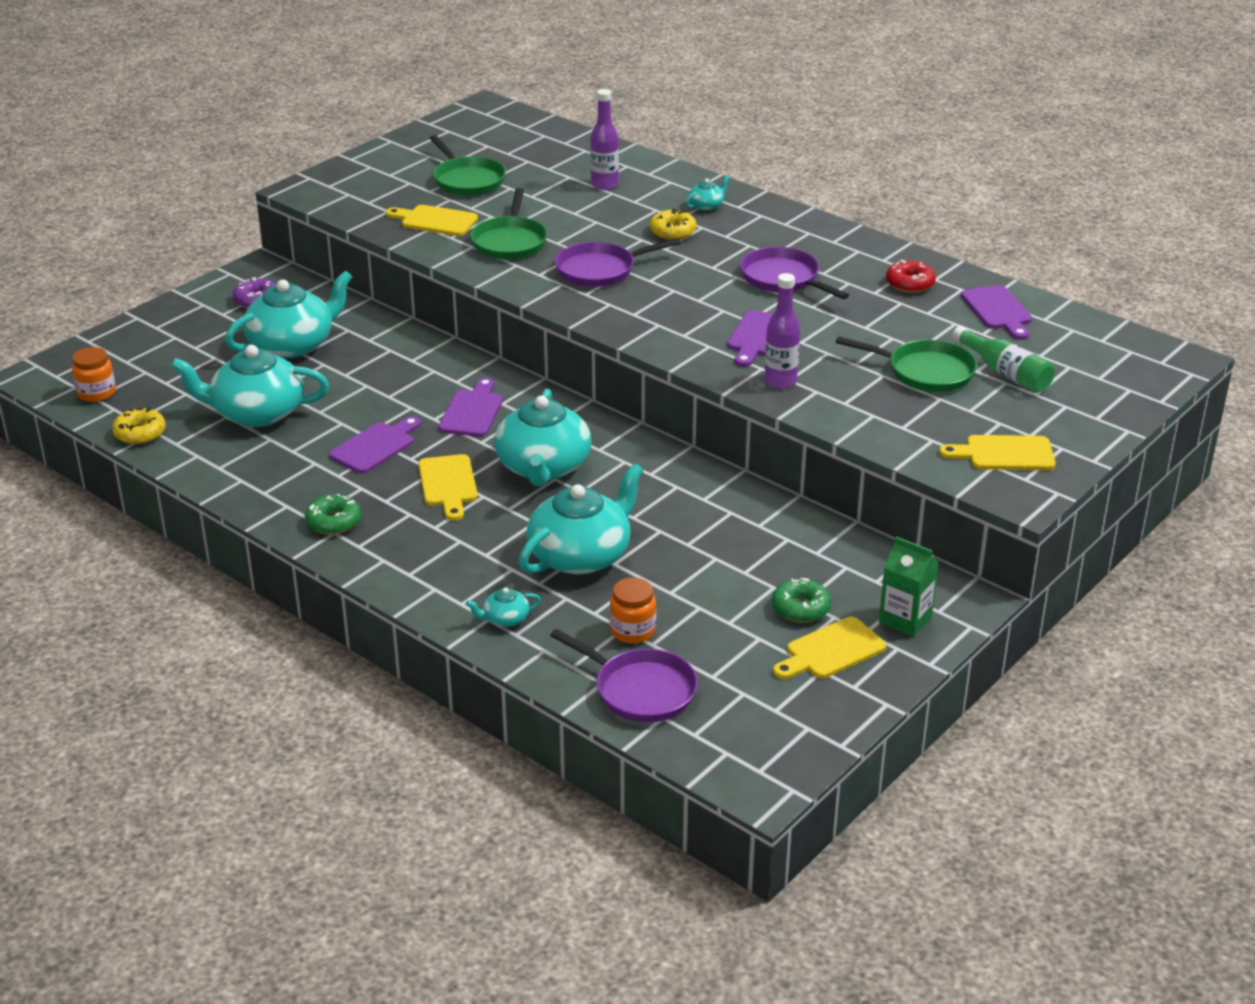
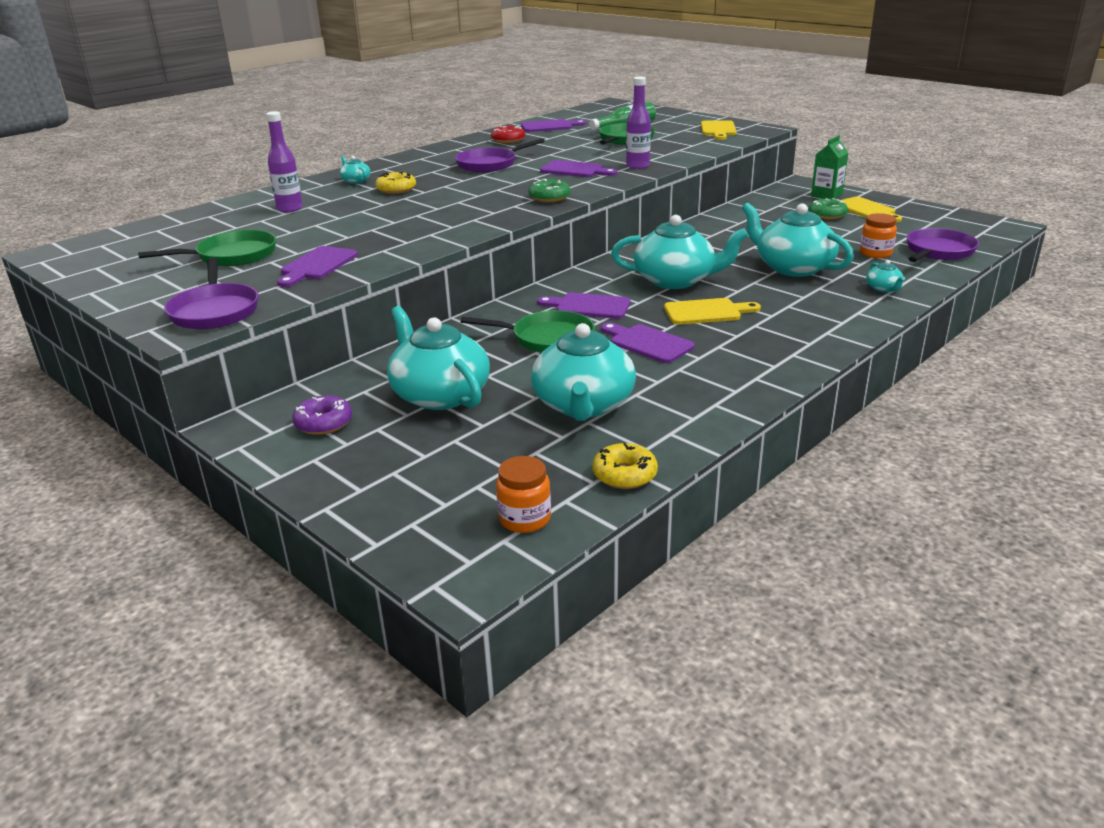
camera: 85 degrees left, 5 degrees down
(334, 522) = (776, 355): green donut -> green donut (549, 198)
(435, 221) = (317, 265): yellow cutting board -> purple cutting board
(510, 241) = (382, 237): green pan -> green pan (547, 338)
(600, 270) = (454, 208): purple pan -> purple pan (215, 311)

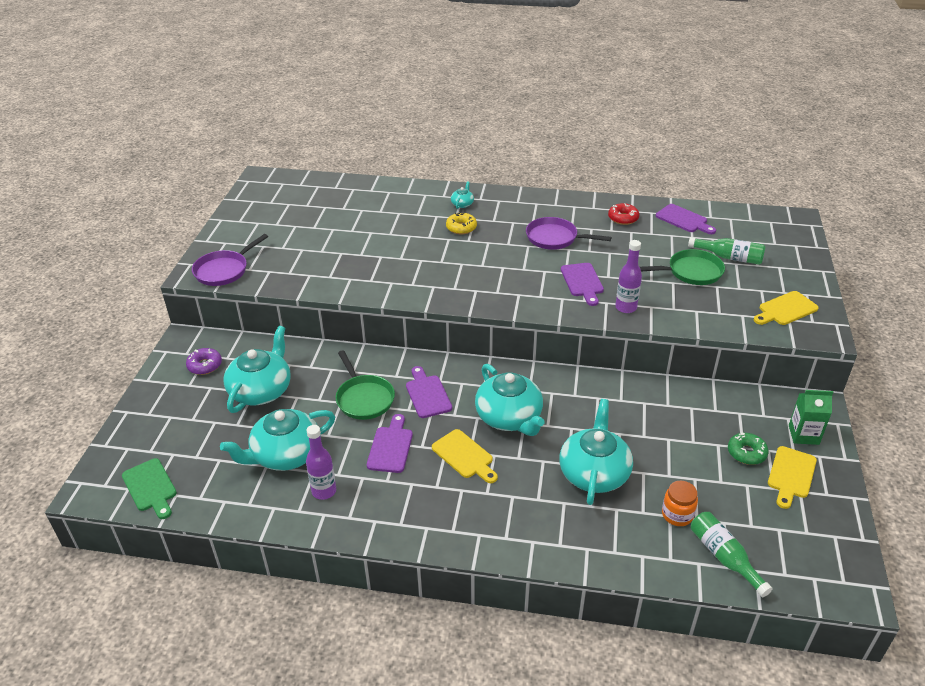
camera: 55 degrees right, 10 degrees up
(231, 256) = (300, 232): green pan -> none
(290, 209) = (389, 209): purple bottle -> purple bottle (324, 491)
(317, 265) = (308, 268): purple cutting board -> none
(524, 519) = (150, 487): orange jar -> green cutting board
(549, 198) = (507, 298): green donut -> none
(624, 475) = (214, 507): yellow donut -> none
(883, 288) = (597, 543): turquoise teapot -> none
(938, 251) = (724, 557): purple pan -> green bottle

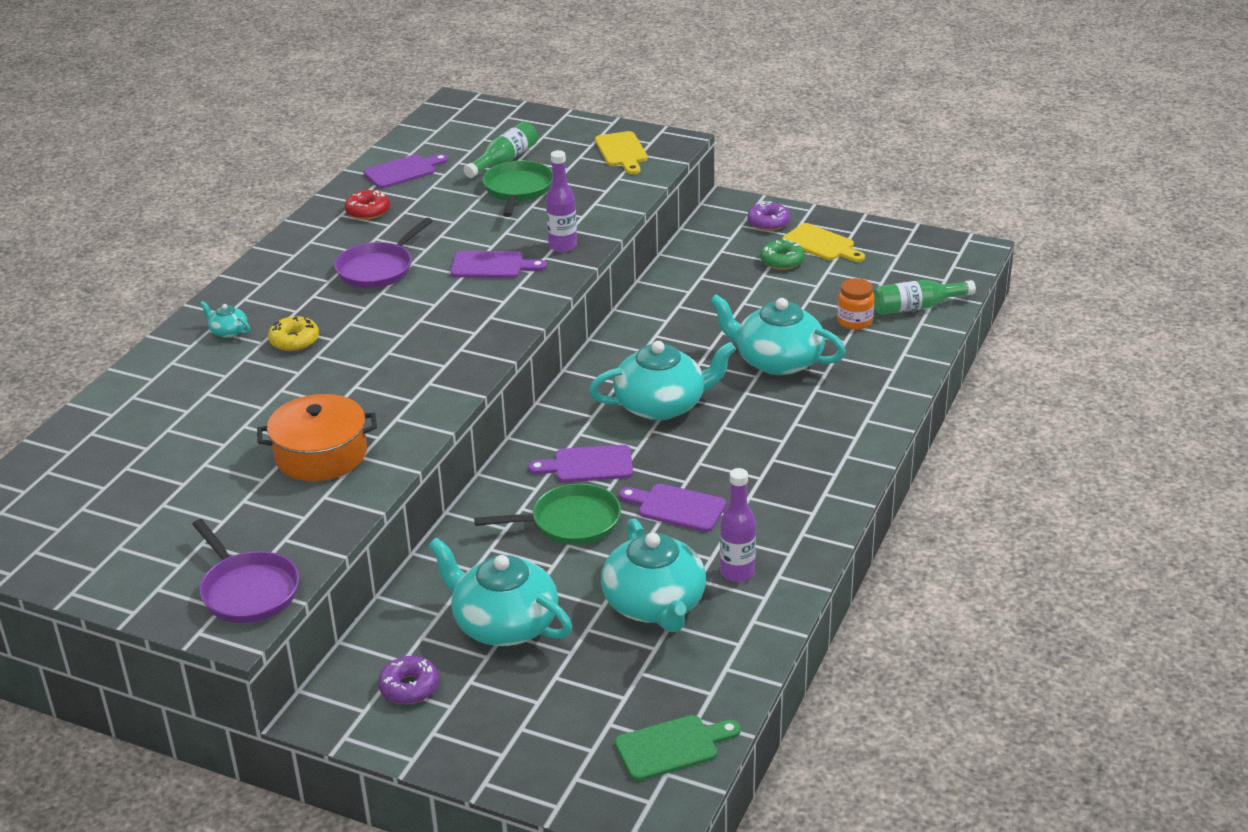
camera: 75 degrees left, 5 degrees down
(349, 264) = (321, 455): none -> orange pot
(464, 456) = (716, 449): yellow cutting board -> none
(803, 435) = (768, 223): green carton -> purple donut

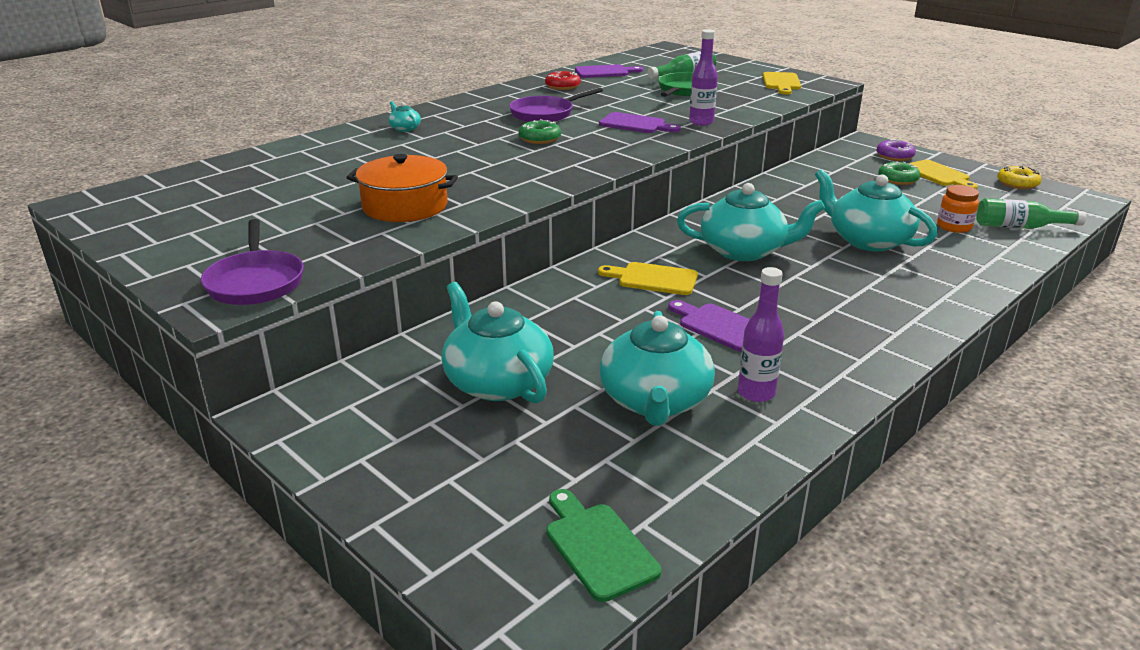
camera: 20 degrees right, 5 degrees down
(294, 341) = (448, 140): yellow donut -> yellow donut (1017, 184)
(398, 315) = (539, 139): none -> green donut
(409, 687) = (371, 413): purple donut -> none
(570, 522) = (611, 316): green pan -> none
(588, 465) = (653, 279): purple cutting board -> yellow cutting board
(672, 747) = (598, 547): green cutting board -> green cutting board turned 120 degrees counterclockwise

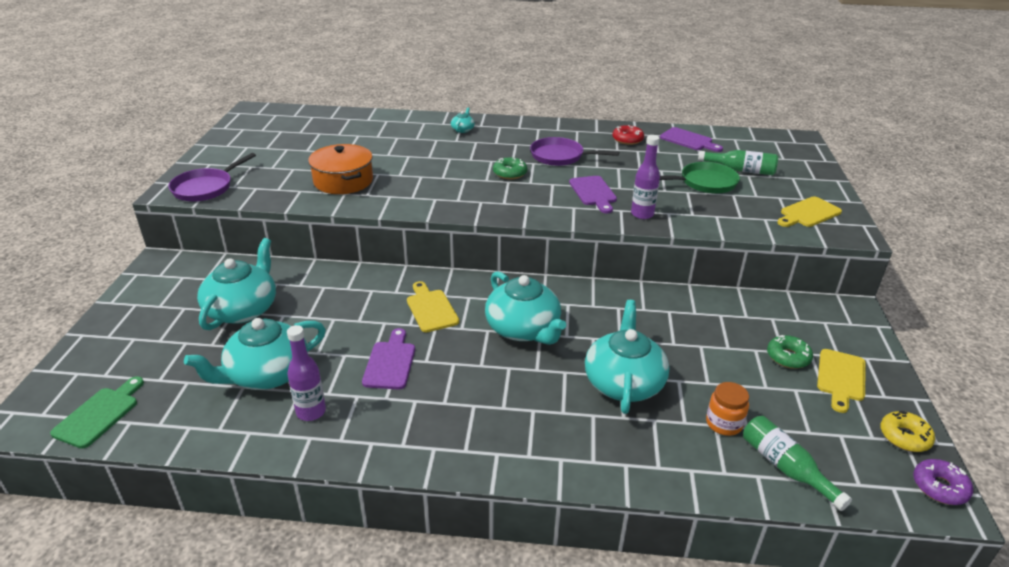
camera: 50 degrees right, 5 degrees up
(894, 156) = (845, 337): purple donut -> purple donut (939, 487)

